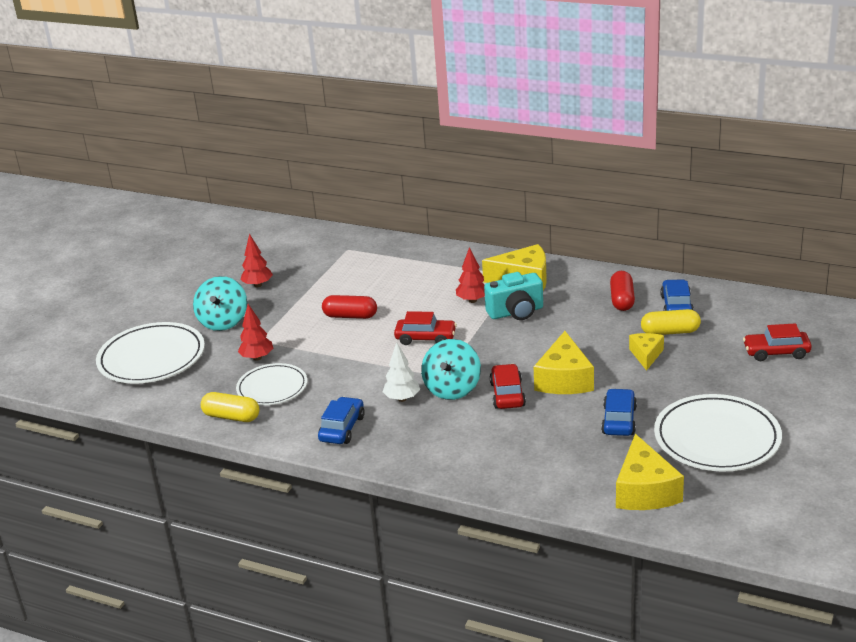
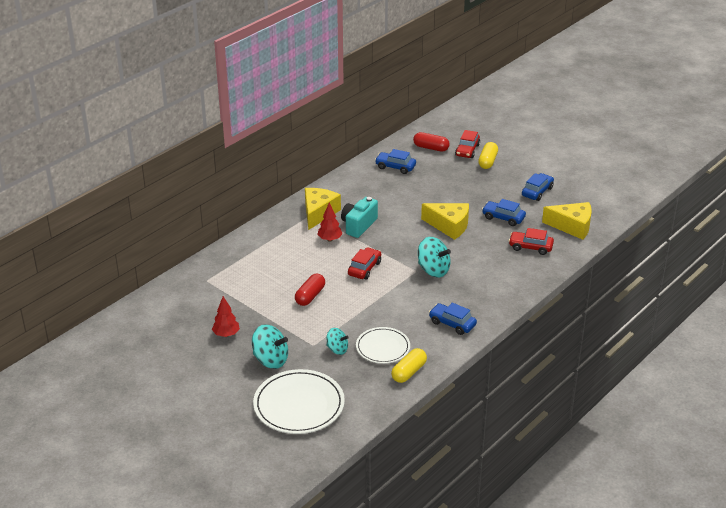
camera: 75 degrees left, 5 degrees up
(257, 358) = (337, 349): red tree -> turquoise spinning top
(402, 398) = (432, 292): white tree -> none
(507, 394) = (453, 250): red car -> red car (530, 247)
(516, 312) = (358, 225): turquoise camera -> turquoise camera turned 150 degrees counterclockwise
(622, 300) = (373, 183): red capsule -> red capsule (431, 148)
(646, 355) = (442, 191): yellow cheese -> none
(670, 332) = (422, 177): yellow capsule -> yellow capsule (487, 161)
(717, 438) = (537, 192): white plate -> blue car

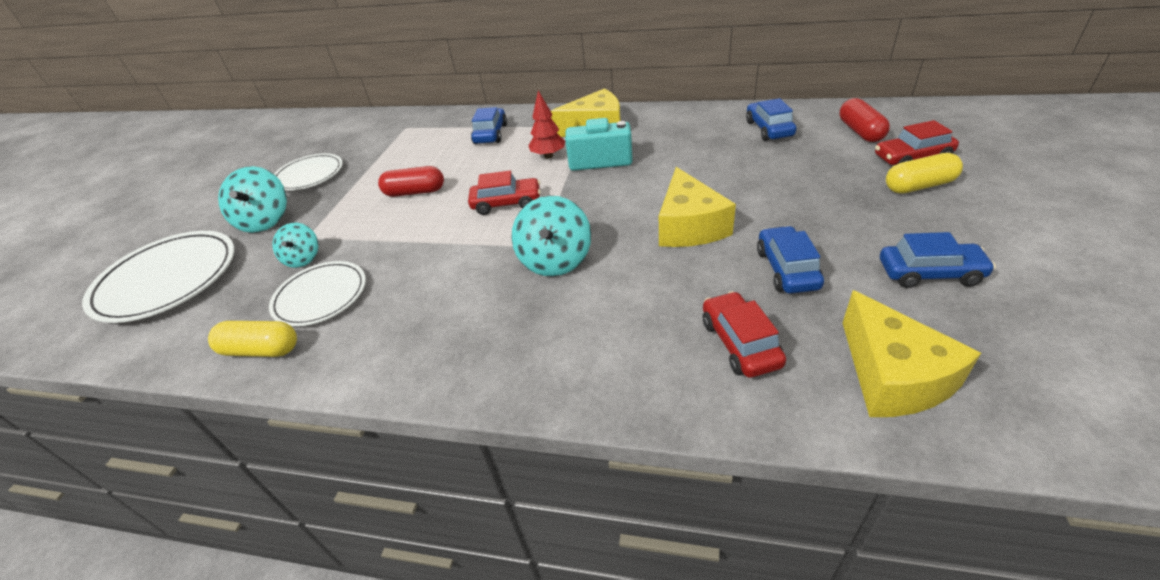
camera: 65 degrees right, 5 degrees up
(226, 334) = (309, 175): red tree -> white plate
(452, 323) = (418, 343): blue car -> blue car (490, 134)

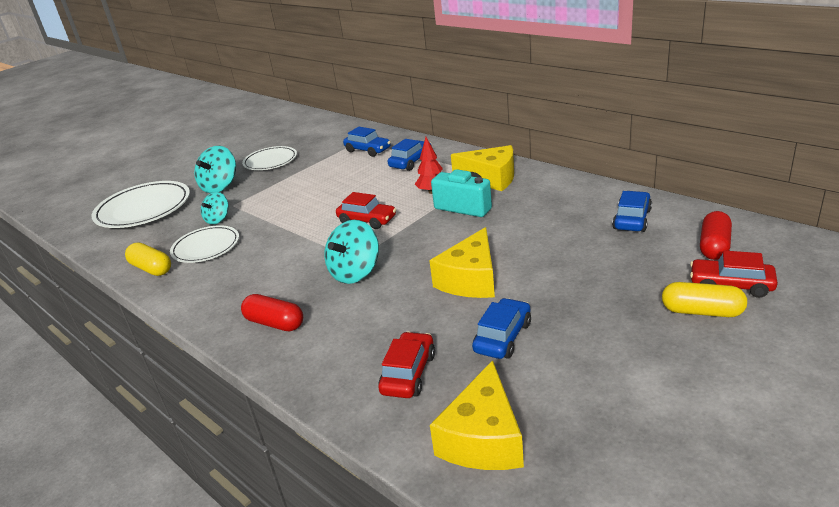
camera: 30 degrees right, 10 degrees down
(415, 192) = (319, 193): red capsule -> red capsule (275, 323)
(929, 273) = (610, 383): blue car -> blue car (368, 150)

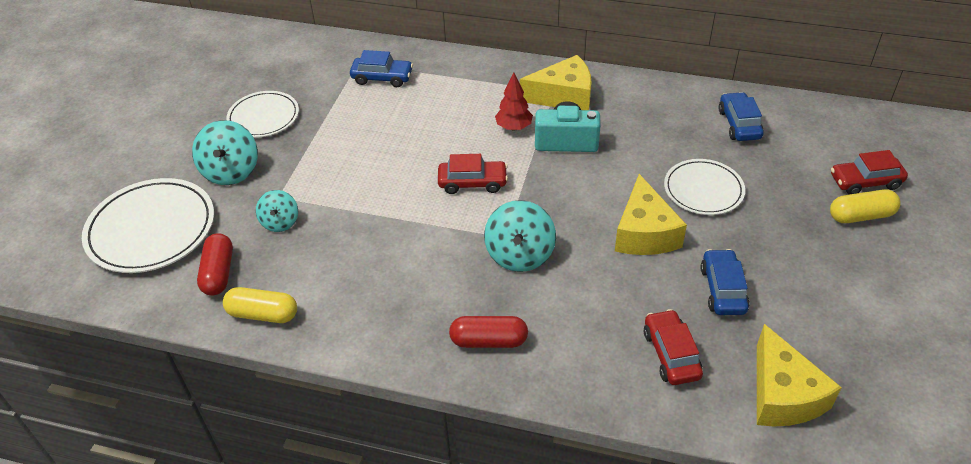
camera: 30 degrees left, 15 degrees up
(206, 247) = (305, 266): white plate -> white plate (703, 190)
(411, 162) = (452, 87): blue car -> none
(714, 246) = (826, 141): red capsule -> red capsule (218, 273)

